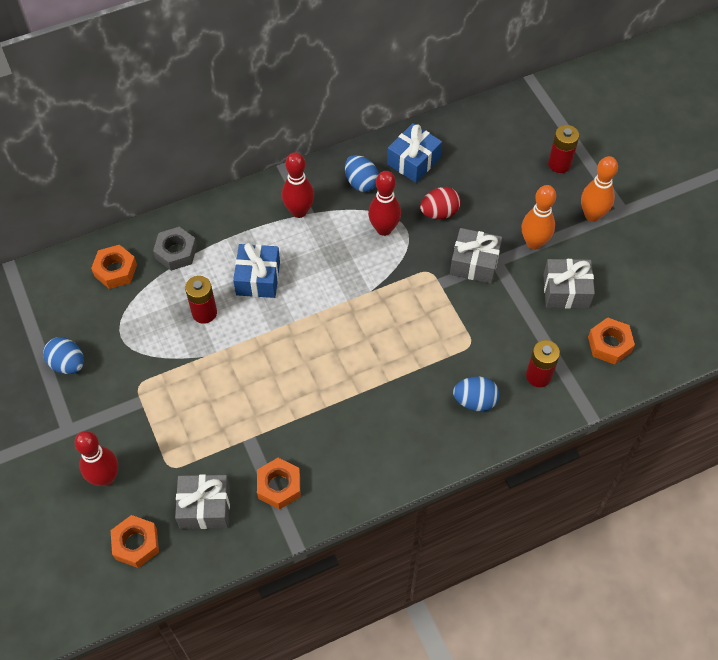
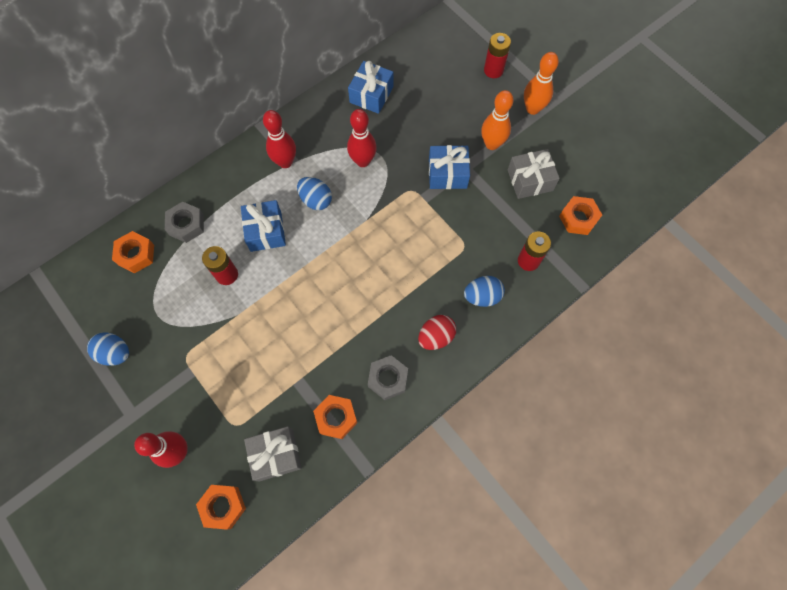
camera: 15 degrees left, 10 degrees up
(346, 461) = (388, 379): none -> grey nut
(361, 182) = (332, 124): blue egg -> blue egg (316, 200)
(439, 212) = (406, 135): red egg -> red egg (436, 337)
(474, 263) = (447, 174): grey gift -> blue gift

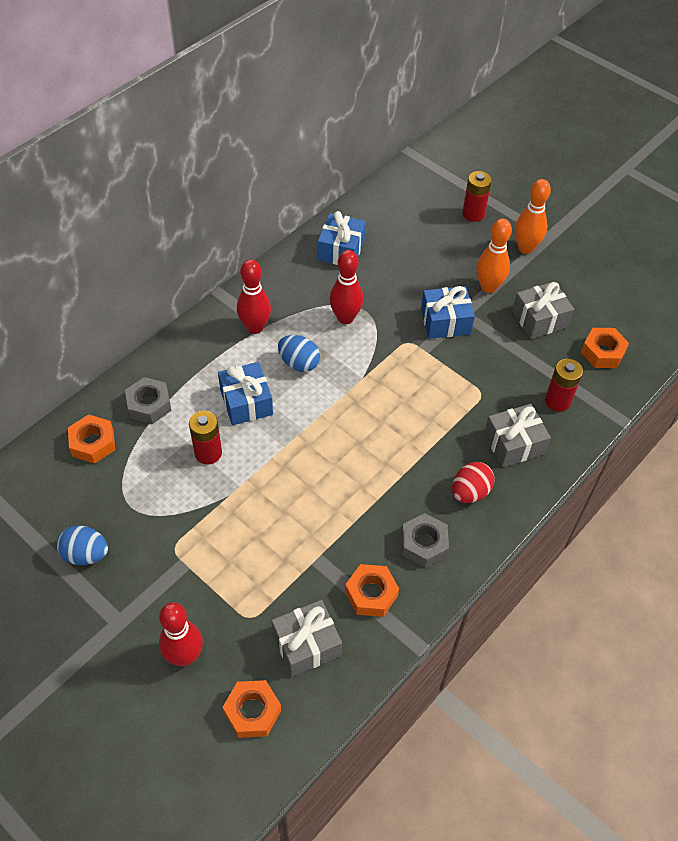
camera: 10 degrees left, 15 degrees down
(482, 296) = (513, 443): blue egg -> grey gift

